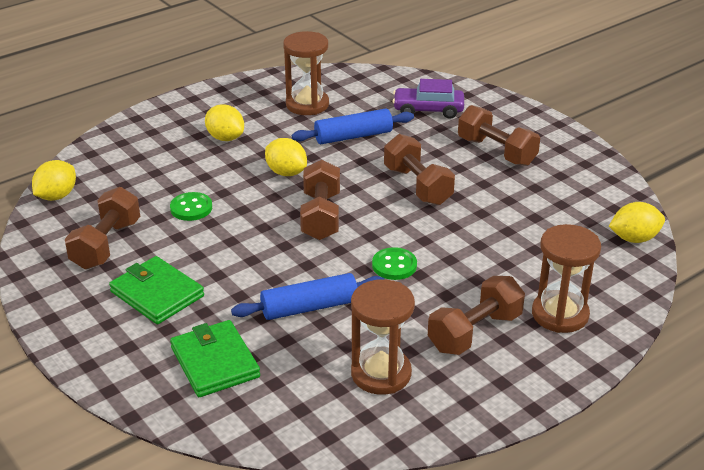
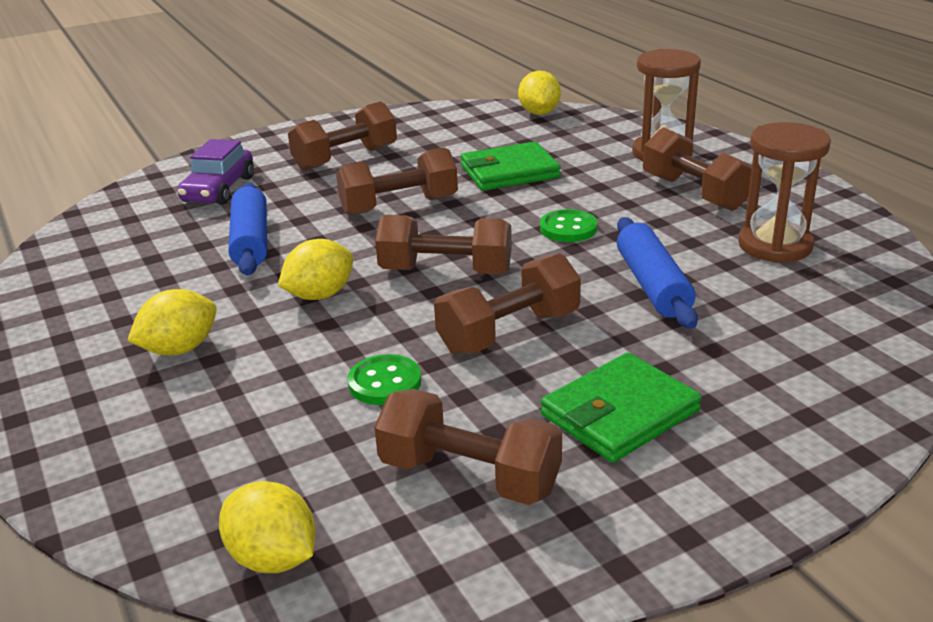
camera: 80 degrees left, 5 degrees down
(215, 362) = (777, 357): green wallet -> green wallet (509, 172)
(245, 248) = (509, 332): none -> brown dumbbell
(307, 104) = (130, 273): brown hourglass -> none

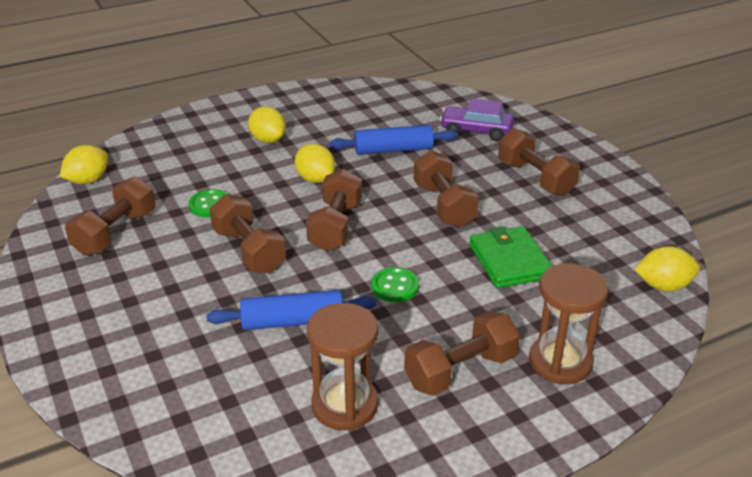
camera: 90 degrees right, 5 degrees up
(620, 413) = (145, 289): green wallet -> none

